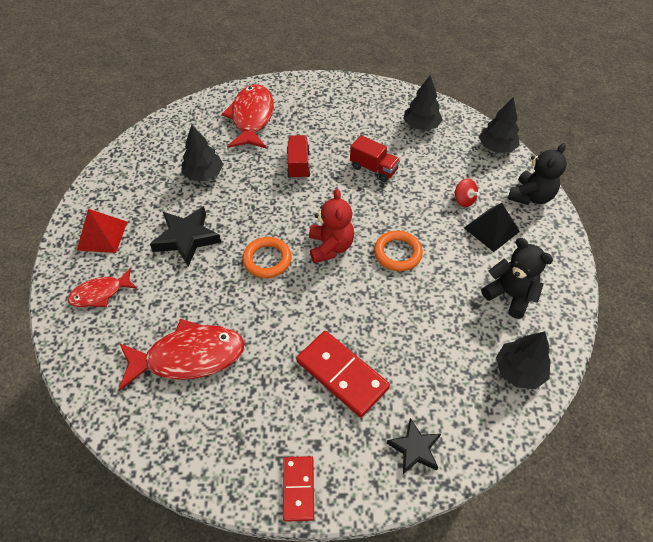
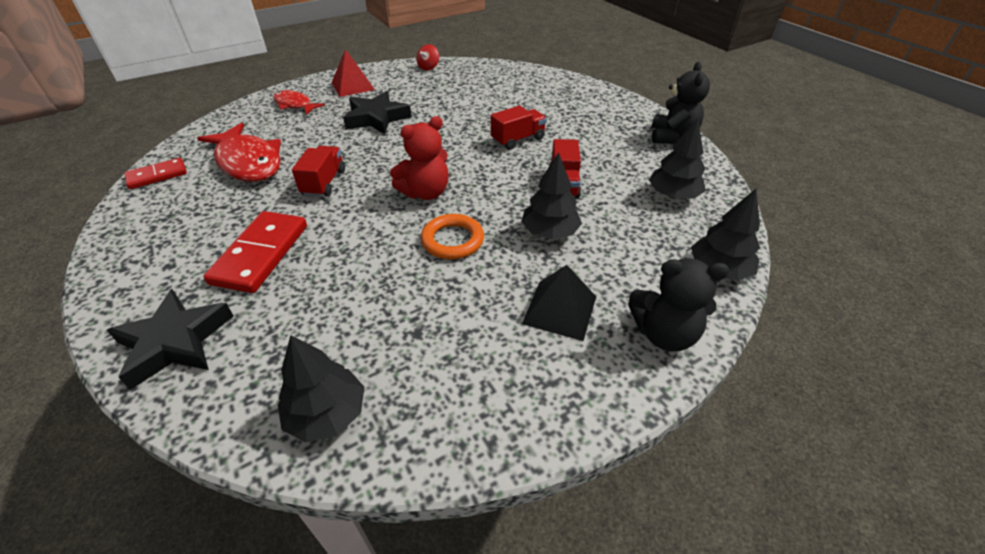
camera: 60 degrees right, 10 degrees down
(204, 174) = (456, 101): black tree -> black tree (550, 232)
(252, 118) = (550, 98): red fish -> none
(267, 260) = (381, 163): orange ring -> none
(268, 307) = (324, 183): none -> red truck
(298, 489) = (114, 270): red domino -> red domino (157, 175)
(414, 449) = (175, 342): black star -> black star, size x1.57
(463, 200) = (586, 268): red spinning top -> red spinning top (428, 67)
(510, 295) = (456, 364): black teddy bear -> black teddy bear (672, 137)

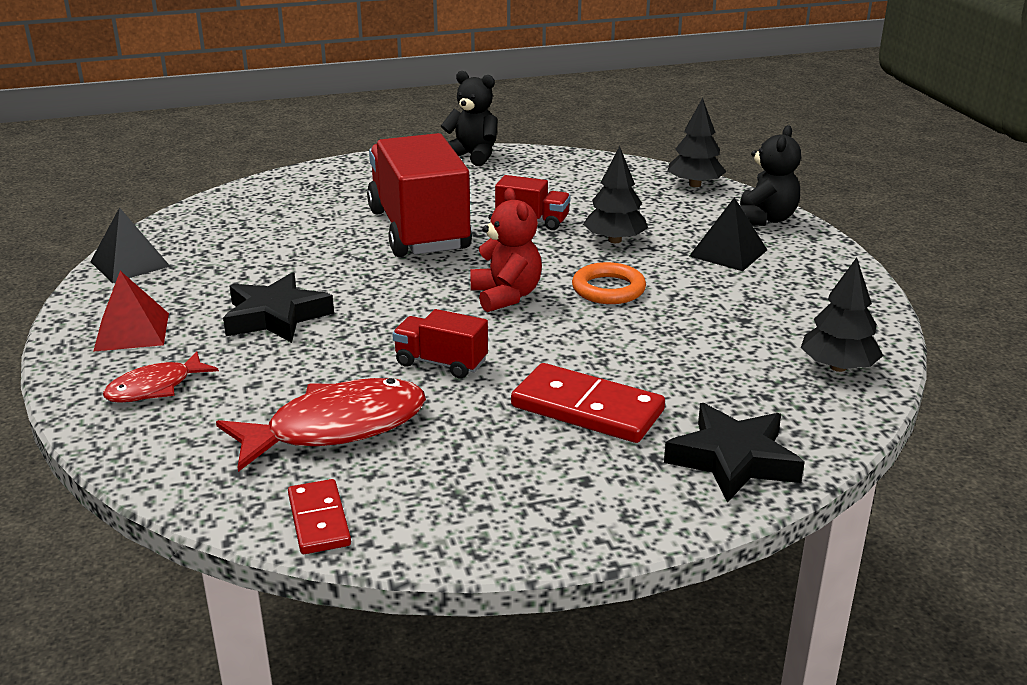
camera: 75 degrees left, 15 degrees down
(428, 67) = (130, 264): red spinning top -> black pyramid
(518, 139) = (418, 230): red truck -> red truck, size x2.22
(673, 195) = (580, 178): black tree -> none

